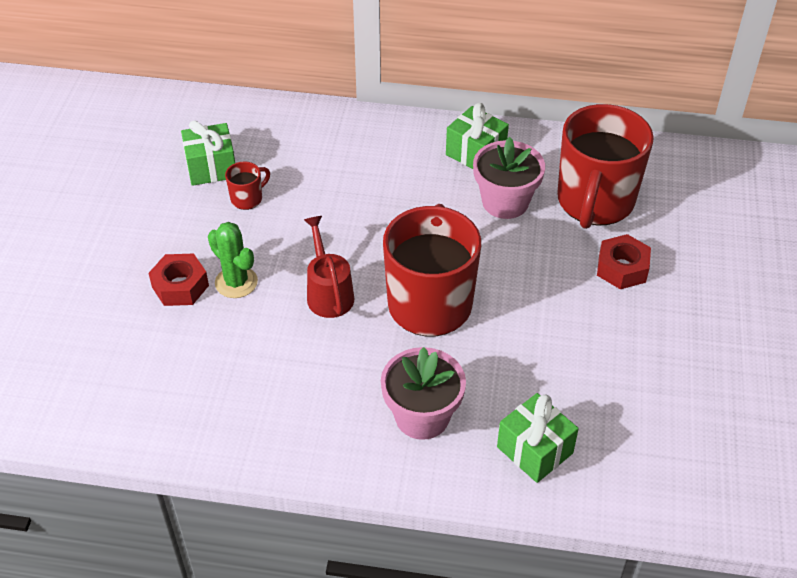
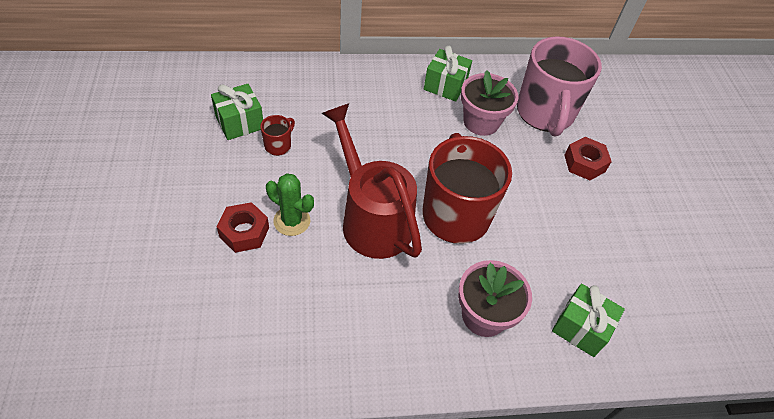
camera: 20 degrees left, 5 degrees up
(328, 293) = (372, 218): red watering can -> red watering can, size x1.78
(595, 202) = (545, 113): red mug -> pink mug

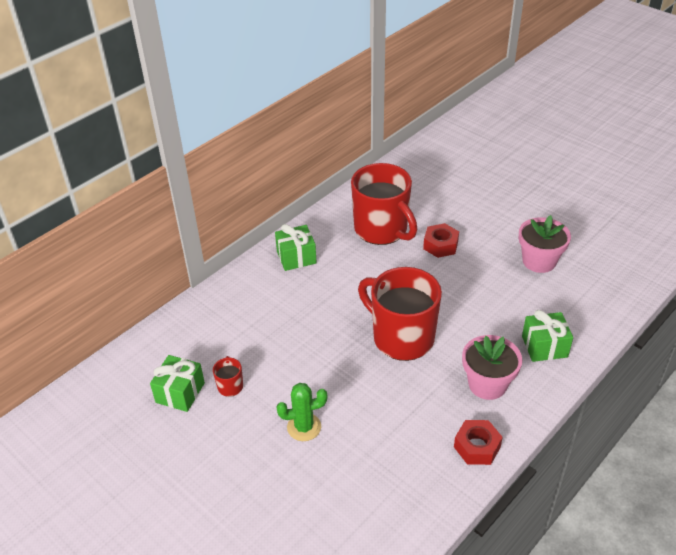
camera: 35 degrees left, 10 degrees down
(244, 232) = (281, 461): red nut -> red nut (477, 447)
(372, 218) = (353, 382): red watering can -> none
(481, 122) = (348, 265): pink flower pot -> pink flower pot (539, 261)
(545, 113) = (382, 230): pink mug -> red mug

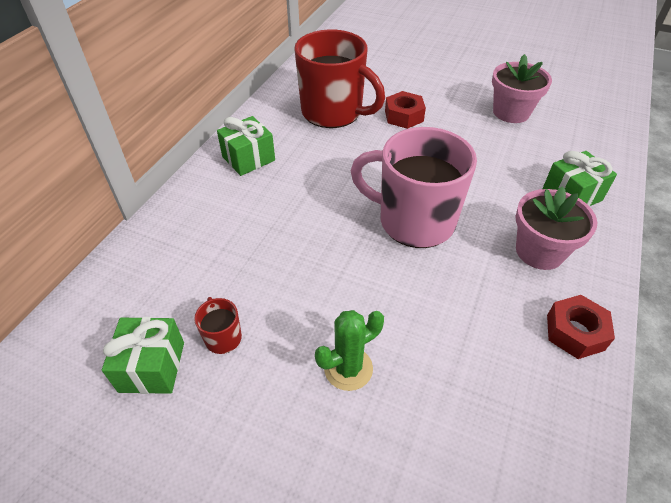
camera: 20 degrees left, 5 degrees up
(401, 337) = (414, 221): red mug -> pink mug

